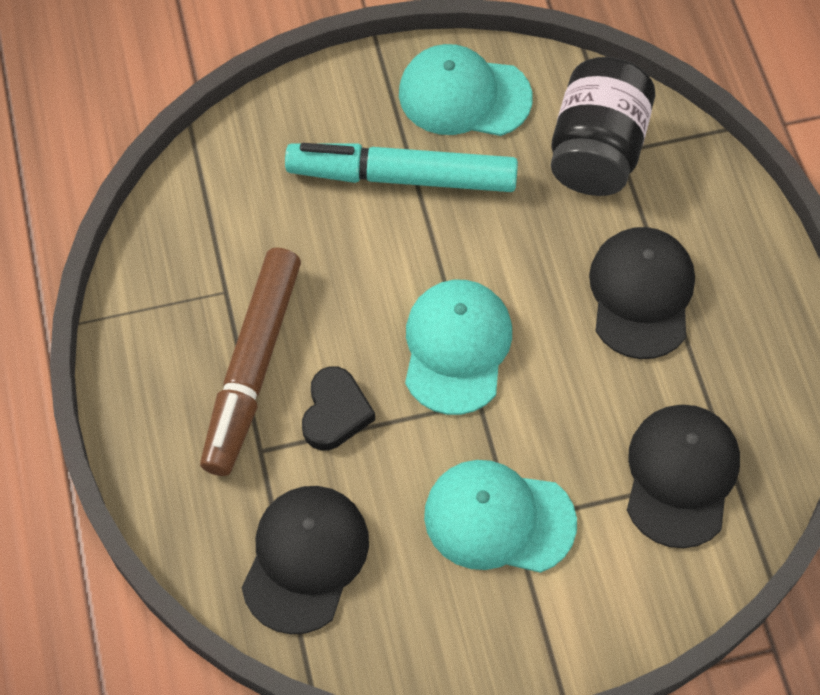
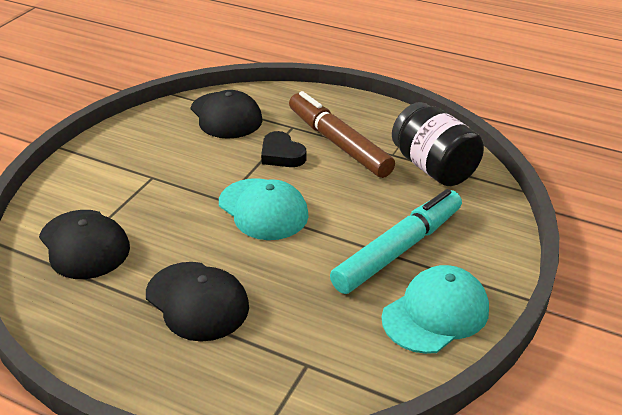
camera: 130 degrees right, 25 degrees down
(499, 519) = (160, 173): turquoise cap -> none
(597, 150) = (321, 352): black jar -> black jar (433, 167)

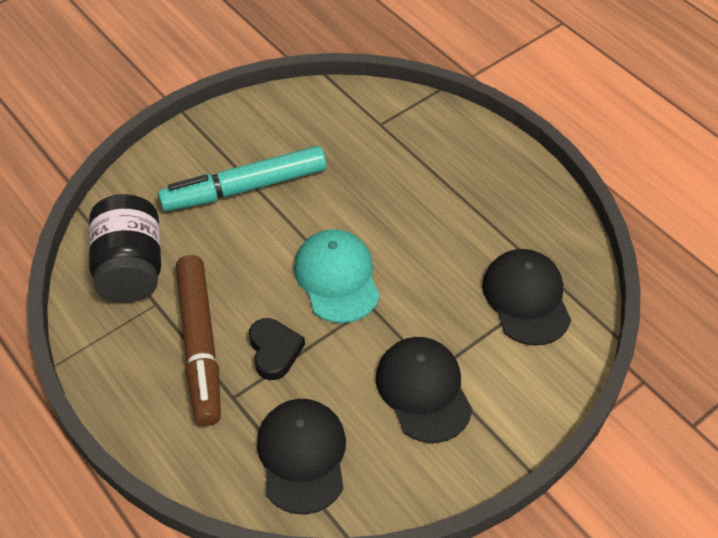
camera: 155 degrees left, 15 degrees up
(197, 301) = (440, 201): black cap -> black cap (423, 390)
(435, 313) = (261, 126): turquoise cap -> none

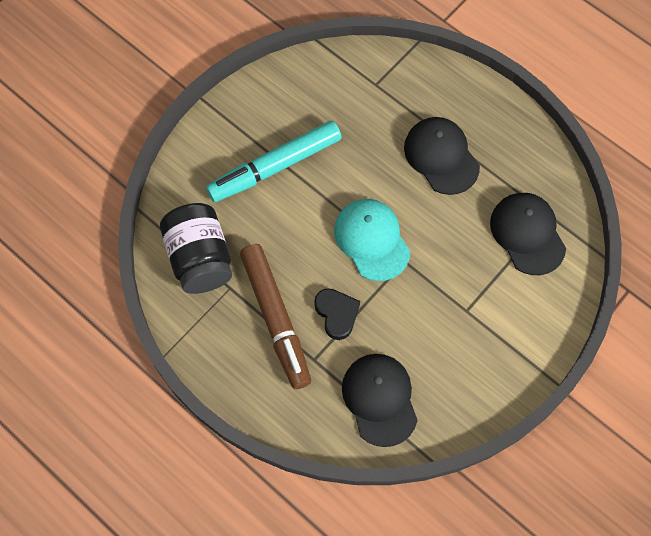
camera: 10 degrees left, 15 degrees up
(423, 390) = (461, 328): black cap -> black cap (441, 156)

